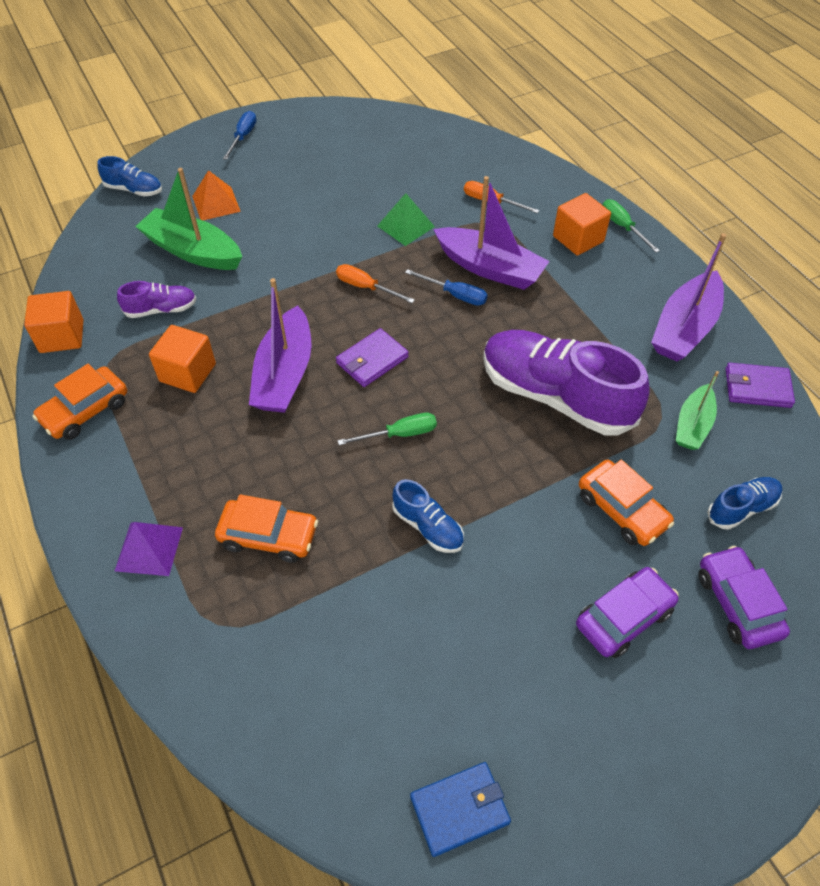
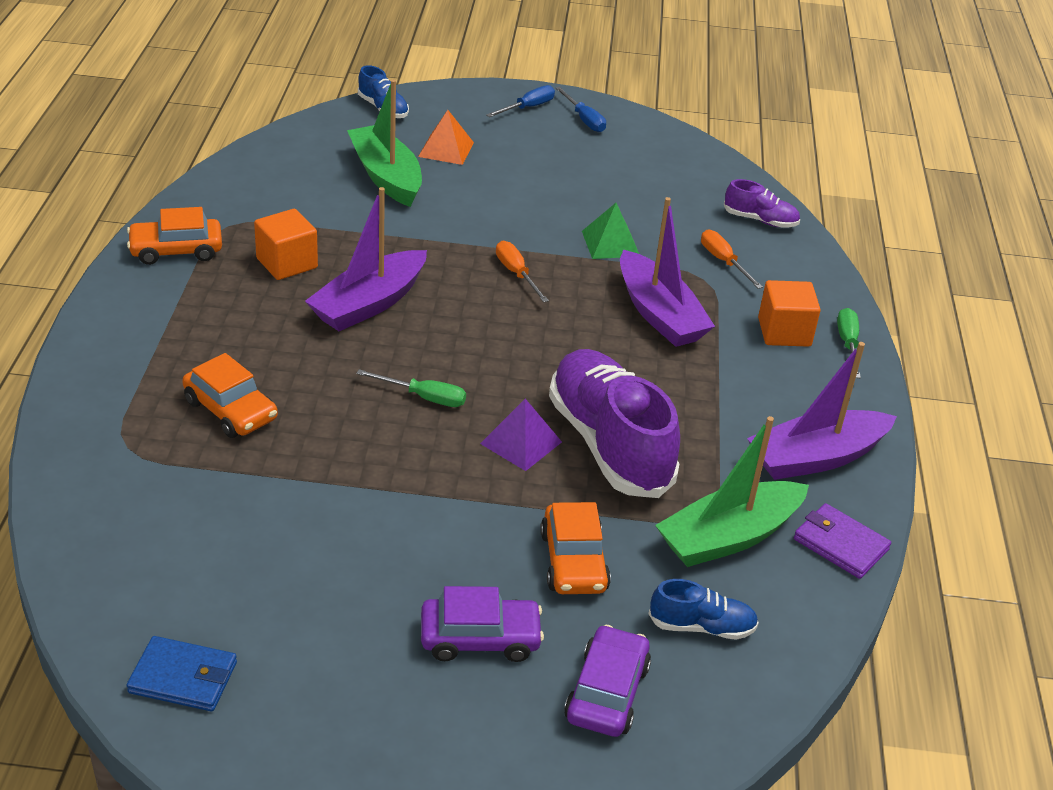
camera: 30 degrees right, 15 degrees down
(62, 336) = (211, 189): orange cube -> none
(149, 548) = (128, 368): purple pyramid -> purple pyramid (521, 442)
(161, 309) = (313, 207): purple shoe -> purple shoe (760, 220)
(372, 360) = (460, 331): purple wallet -> none
(428, 527) = (374, 476): blue shoe -> none
(455, 295) = (598, 319): blue screwdriver -> blue screwdriver (584, 120)
(693, 425) = (728, 537): green boat -> green boat, size x1.65

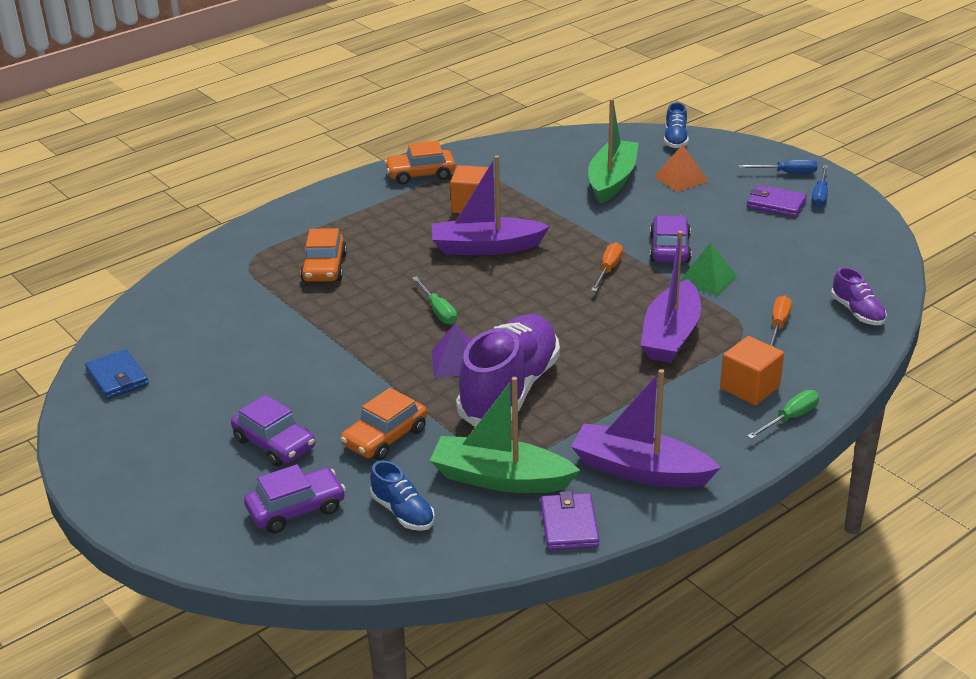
camera: 50 degrees right, 5 degrees down
(176, 250) = (420, 174): orange car -> orange car turned 45 degrees counterclockwise
(538, 227) = (670, 249): none -> purple car
(561, 143) = (776, 204): none -> purple wallet

